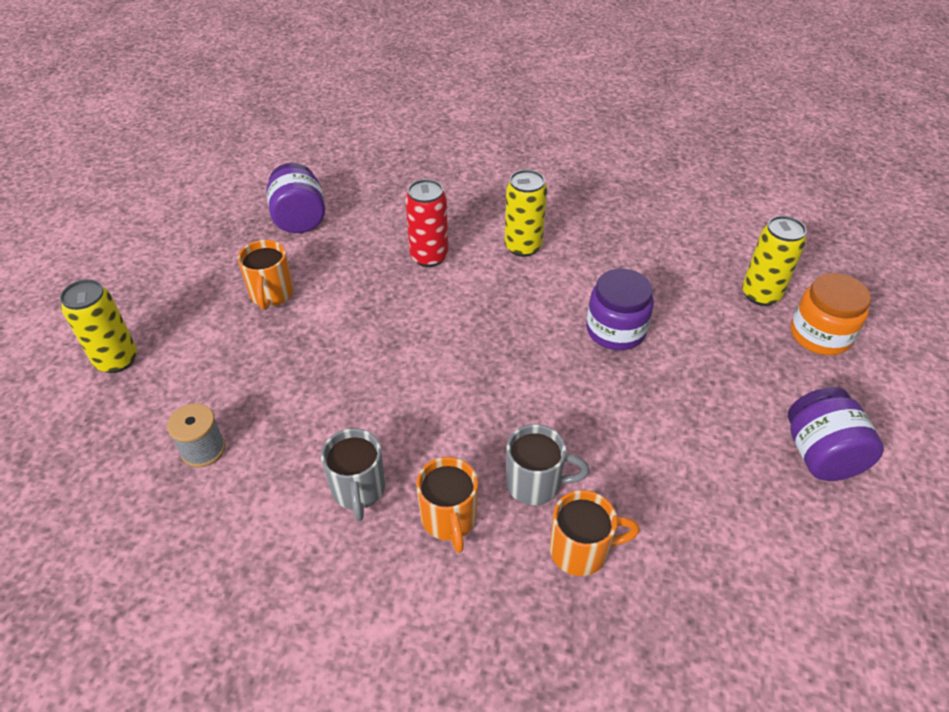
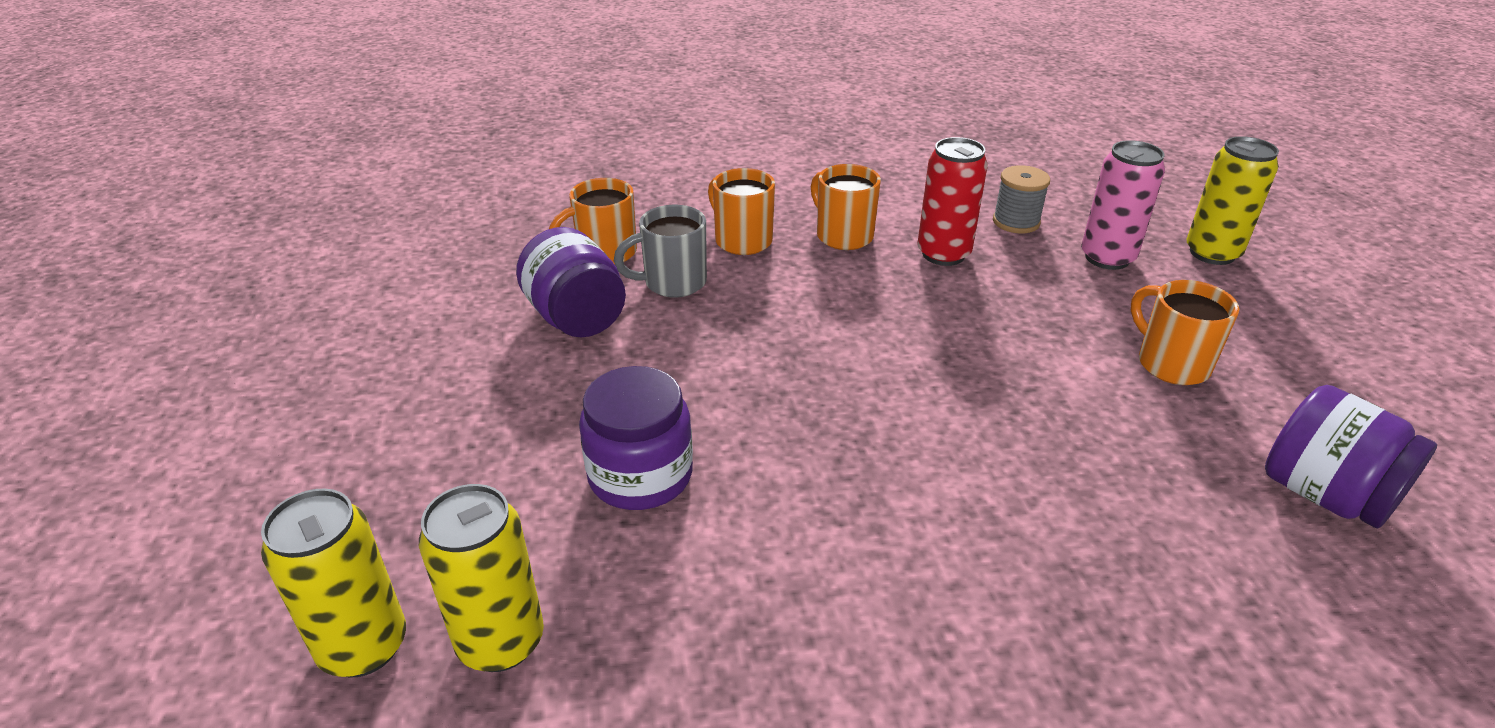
camera: 155 degrees right, 10 degrees down
(191, 383) = (1107, 258): none -> pink can
(358, 490) = (842, 235): grey mug -> orange mug
(429, 257) = (1032, 501): red can -> red can (943, 254)
(523, 246) = (889, 587): yellow can -> yellow can (501, 641)
(820, 335) = (257, 588): orange jar -> none
(820, 454) = (320, 399): purple jar -> purple jar (576, 318)

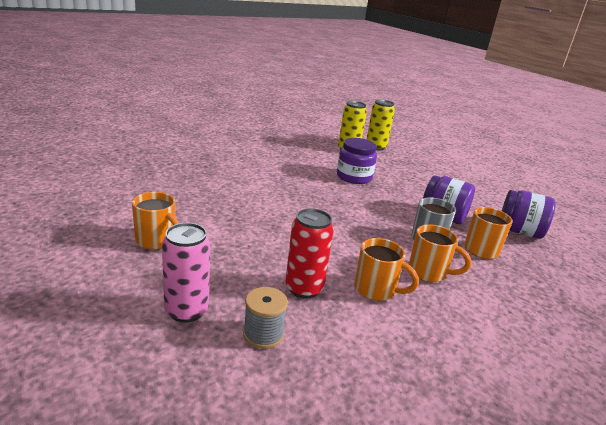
camera: 150 degrees right, 10 degrees down
(1212, 253) = (94, 336): yellow can -> none
(1324, 494) = (105, 200): purple jar -> purple jar (519, 231)

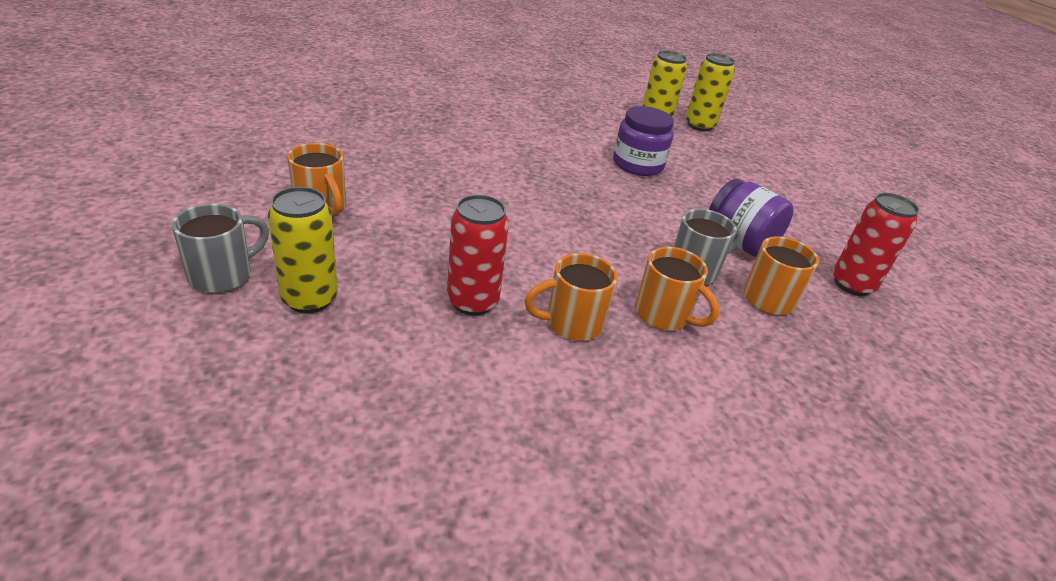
camera: 15 degrees right, 10 degrees up
(108, 306) = (223, 275): none -> grey mug
(186, 310) = (309, 299): pink can -> yellow can
(263, 334) = (386, 347): grey spool -> none
(376, 290) = (571, 323): orange mug -> orange mug turned 120 degrees clockwise
(519, 231) = (852, 284): purple jar -> red can

